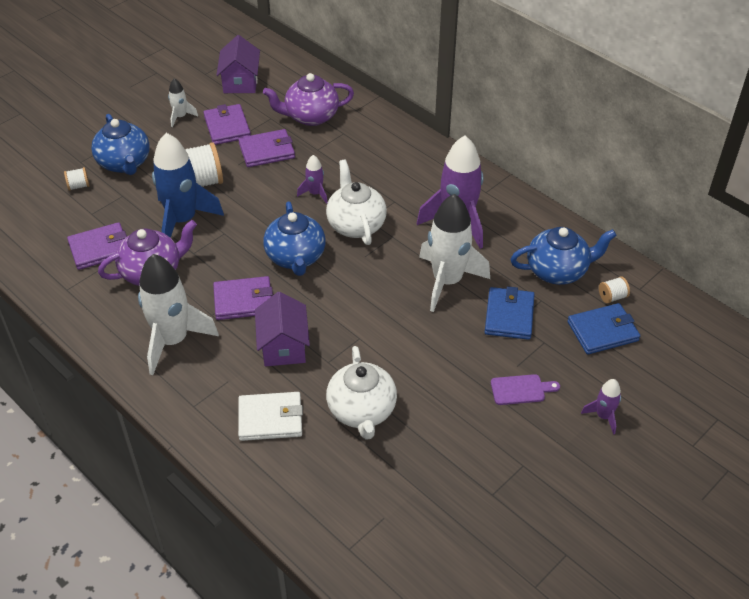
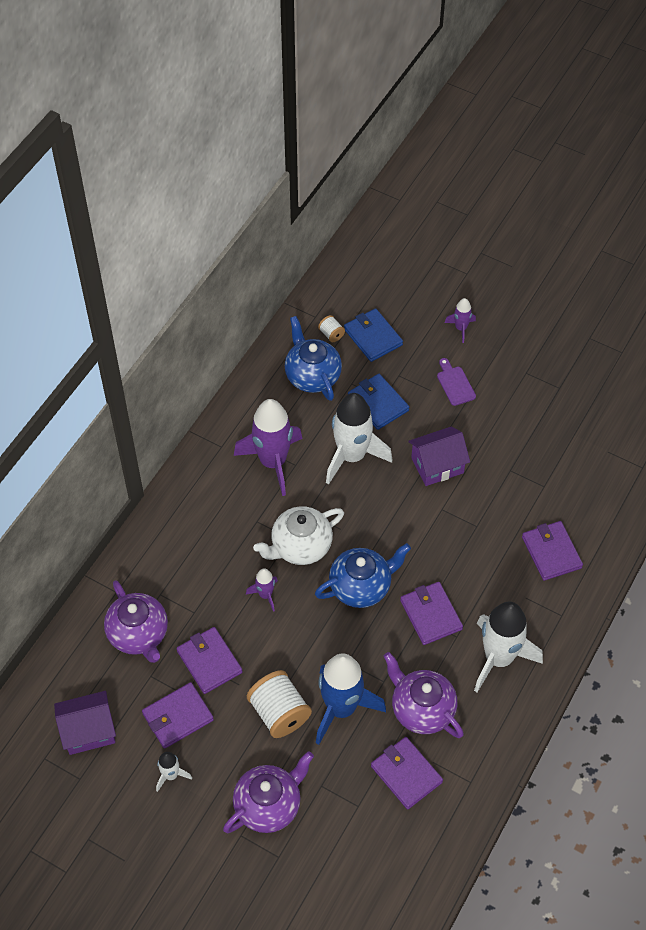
camera: 105 degrees left, 10 degrees up
(78, 186) = (319, 839): white spool -> none
(124, 163) = (269, 805): blue teapot -> purple teapot
(270, 418) = (551, 552): white wallet -> purple wallet
(283, 346) = (472, 565): purple house -> purple house (437, 465)
(362, 411) = (518, 488): white teapot -> none
(509, 316) = (378, 403): blue wallet -> blue wallet turned 60 degrees clockwise

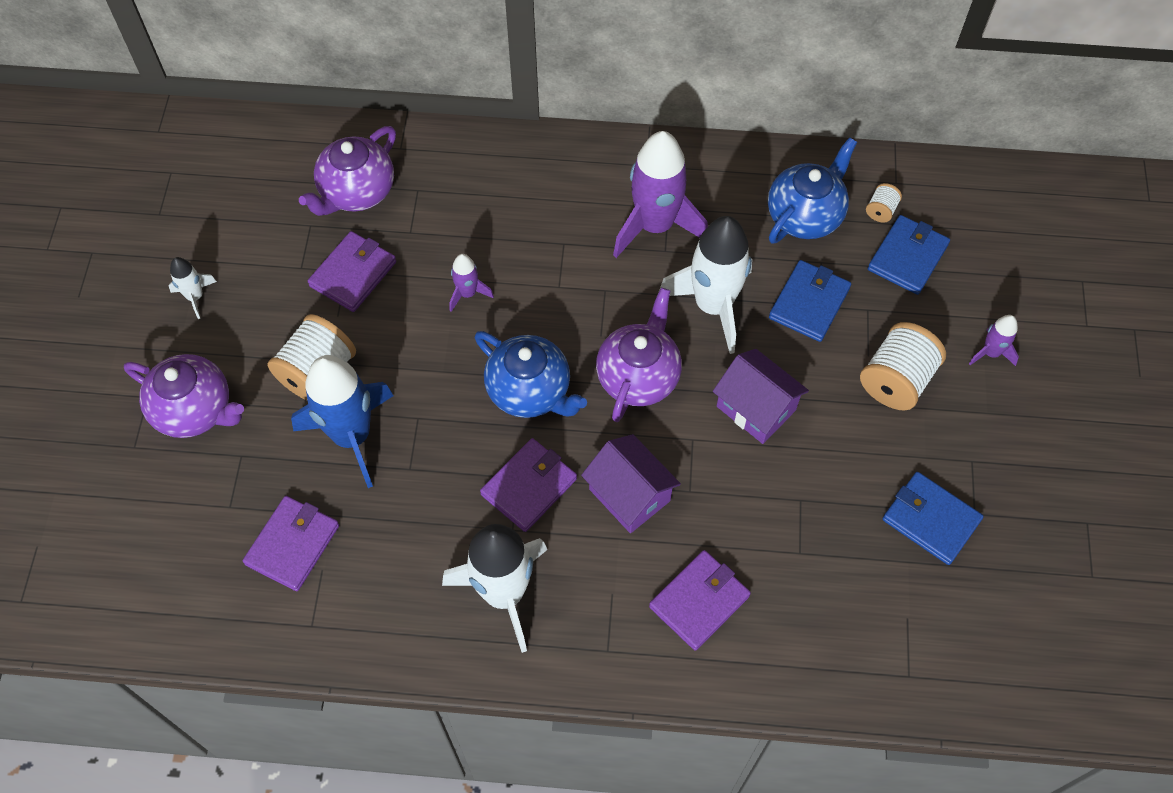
camera: 65 degrees right, 5 degrees up
(88, 731) = (218, 197): purple house -> purple house (629, 495)
(178, 717) = (270, 273): purple wallet -> none
(300, 547) = (552, 303): white teapot -> none
(421, 709) = (389, 528): purple teapot -> purple teapot (638, 376)
(455, 384) = (896, 380): purple cutting board -> white spool
(553, 411) = (931, 520): none -> blue wallet

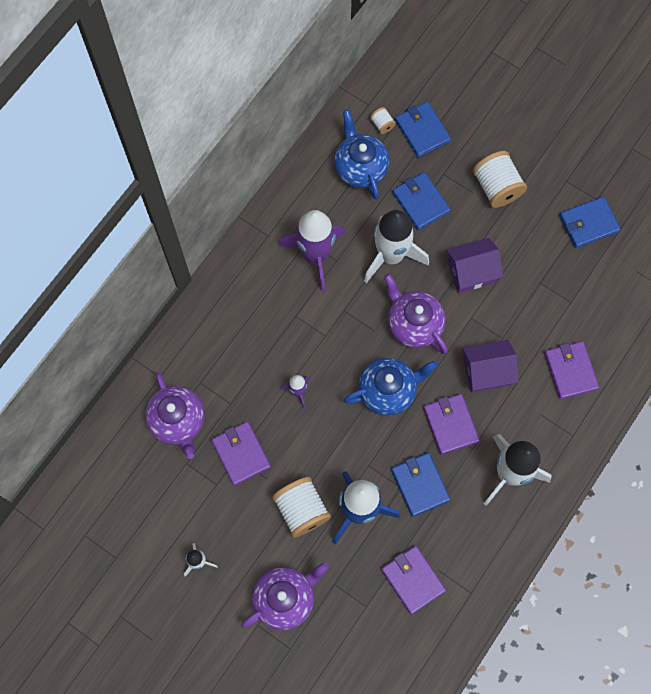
camera: 60 degrees left, 10 degrees up
(425, 490) = (420, 485): none -> blue wallet
(991, 353) = (508, 128): purple rocket -> none

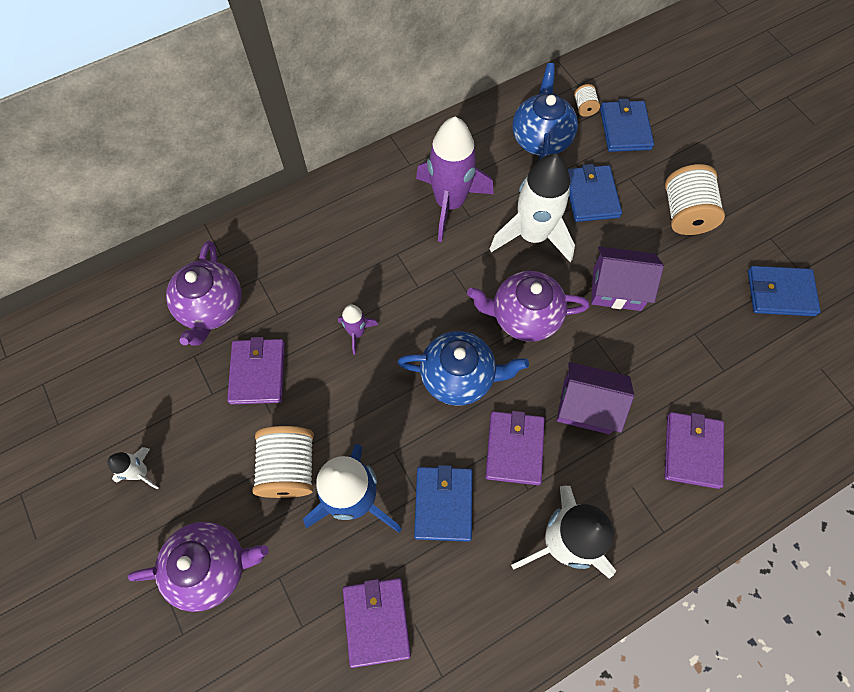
camera: 25 degrees right, 5 degrees down
(413, 324) = (524, 316): purple teapot -> purple teapot turned 75 degrees counterclockwise

